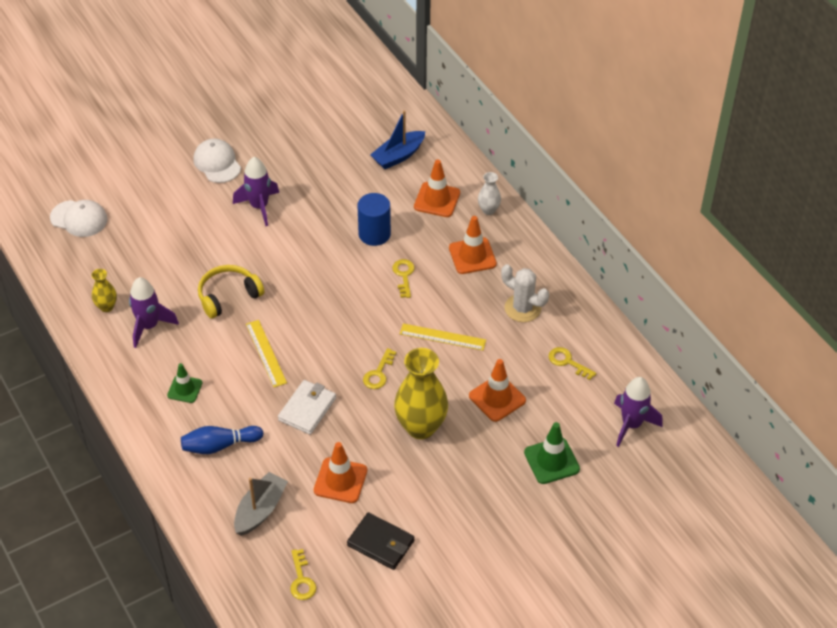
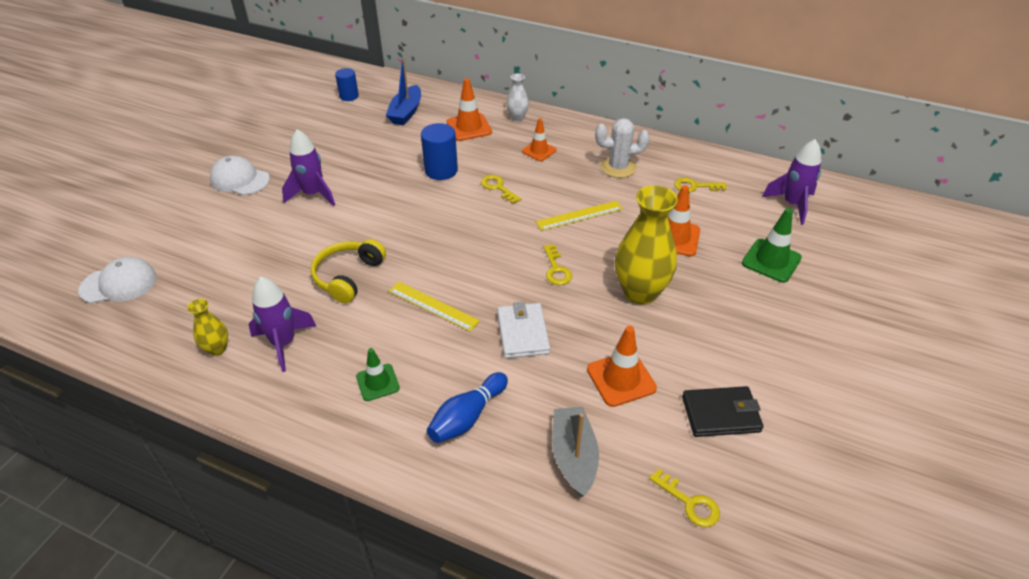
camera: 35 degrees left, 5 degrees down
(366, 112) = (349, 96): none -> blue cylinder
(472, 256) = (539, 151): orange traffic cone -> orange traffic cone, size x0.67

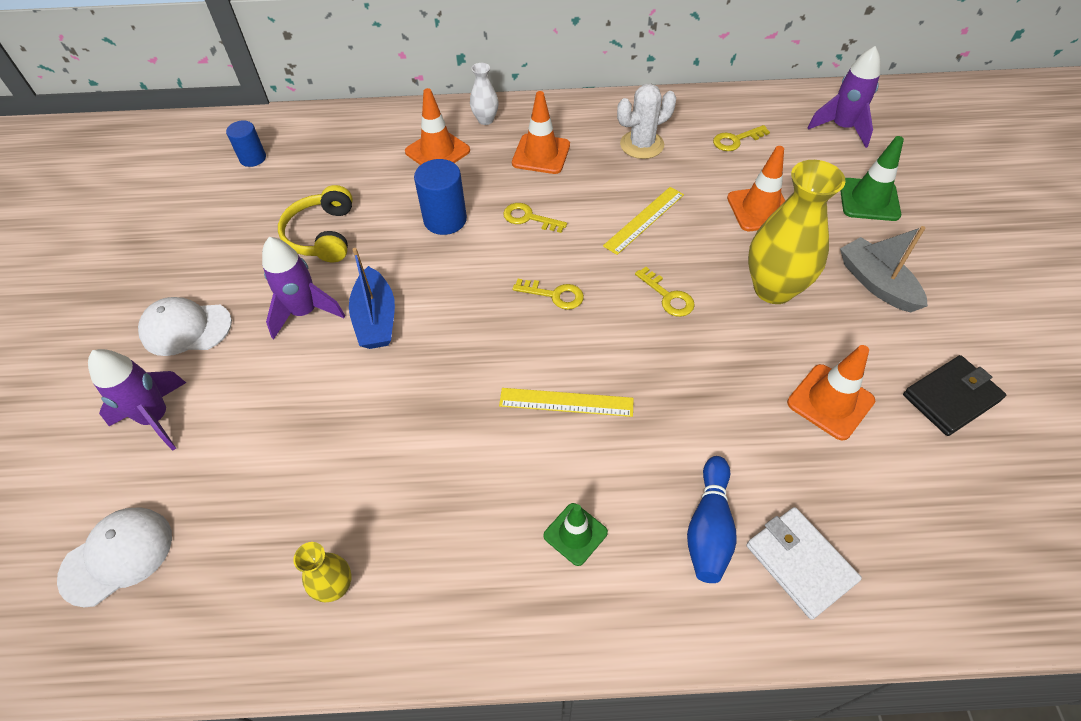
camera: 25 degrees left, 10 degrees up
(284, 343) = (419, 537): purple rocket -> purple rocket (156, 418)
(348, 276) = (434, 407): yellow headphones -> yellow headphones (323, 235)
(406, 112) = (344, 157): blue boat -> blue boat (376, 319)
(522, 333) = (690, 392): white wallet -> white wallet (800, 563)
(539, 151) = (541, 154): orange traffic cone -> orange traffic cone, size x1.50
(574, 456) = (853, 519): grey boat -> grey boat (876, 283)
(689, 503) = (997, 515): yellow key -> yellow key (554, 295)

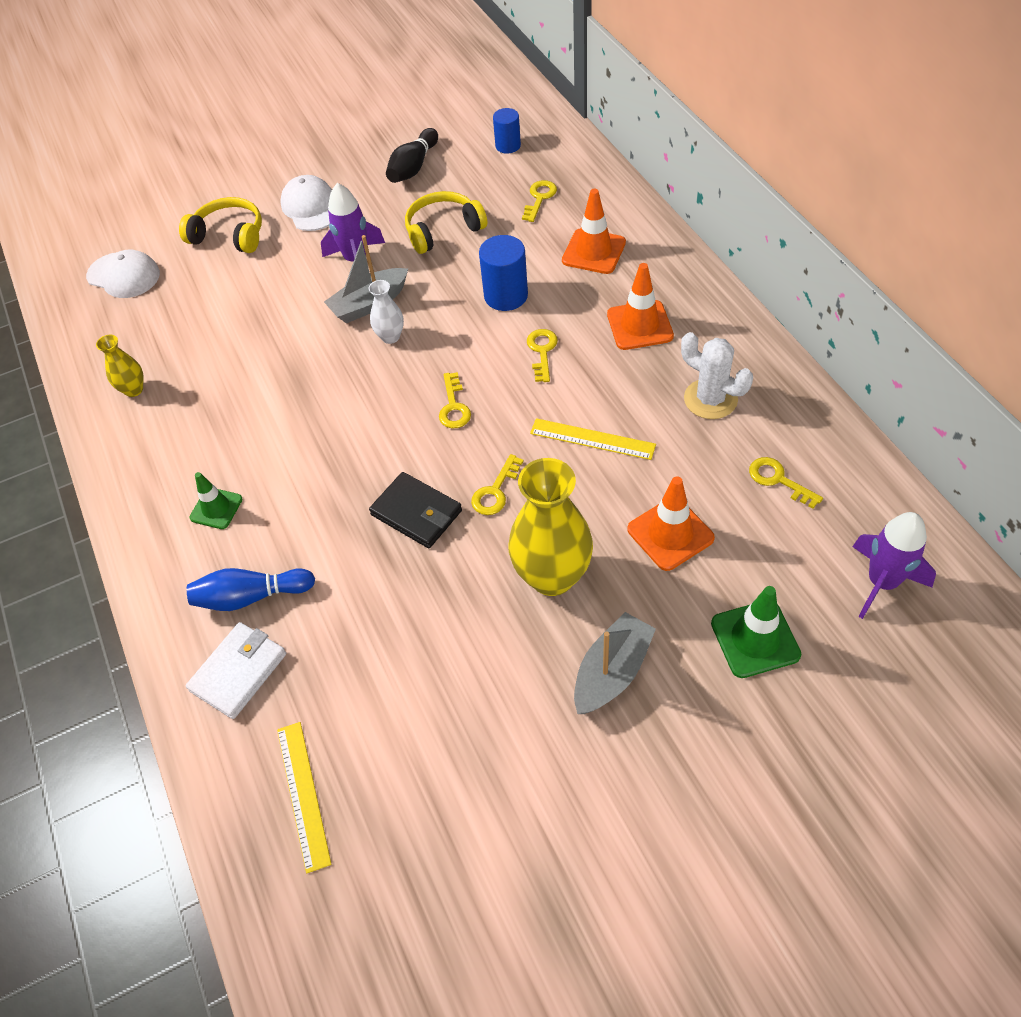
camera: 70 degrees right, 0 degrees up
(156, 418) = (229, 235): purple rocket -> yellow headphones
(211, 230) = (413, 167): none -> black bowling pin
(342, 161) = (539, 198): none -> yellow key
(376, 319) = (369, 304): blue boat -> grey boat
(485, 120) = (664, 265): white vase -> white vase (390, 337)
(566, 402) = (338, 458): yellow ruler -> yellow ruler (303, 794)
(830, 402) = (423, 660): orange traffic cone -> none
(951, 397) = (476, 772): black wallet -> black wallet (416, 512)

